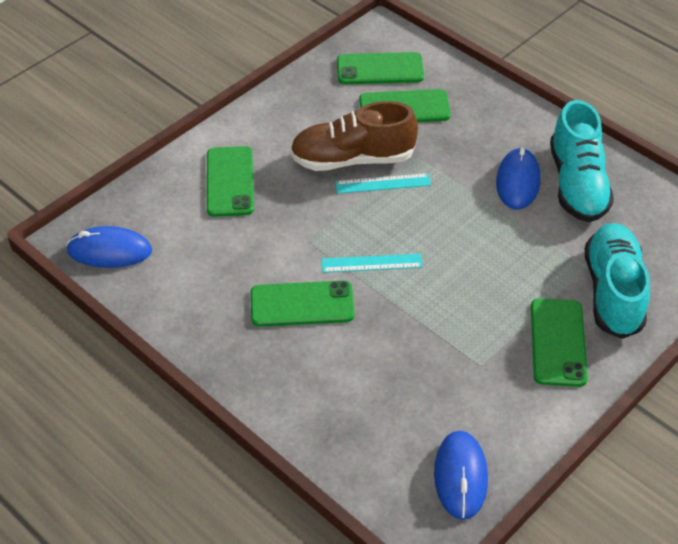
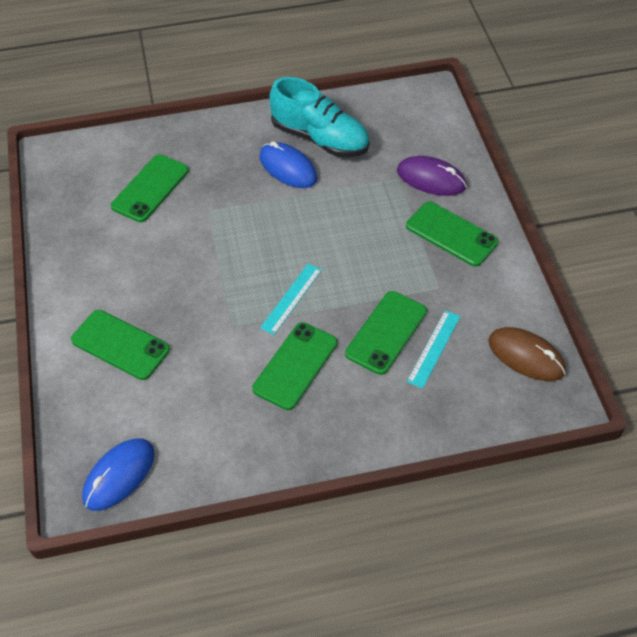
camera: 55 degrees left, 5 degrees up
(352, 159) = (173, 250): brown shoe -> none
(380, 69) = (93, 179): green phone -> green phone (386, 332)
(383, 183) = (217, 246): turquoise ruler -> turquoise ruler (434, 348)
(460, 476) = (526, 356): blue mouse -> brown mouse
(613, 292) = (431, 179): turquoise shoe -> purple mouse

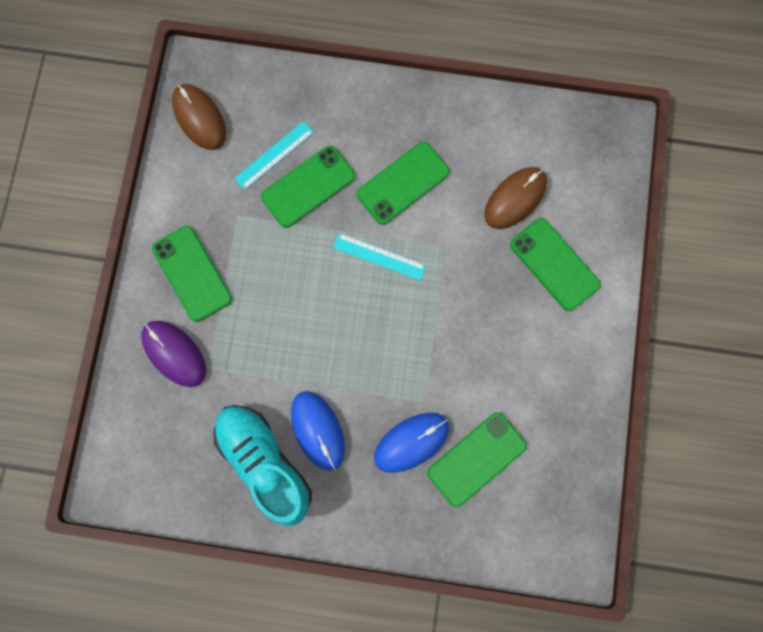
camera: 160 degrees left, 25 degrees up
(119, 475) = (583, 136): blue mouse -> blue mouse (411, 442)
(176, 389) = (515, 199): none -> brown mouse
(291, 298) = (379, 256): turquoise ruler -> turquoise ruler turned 60 degrees clockwise

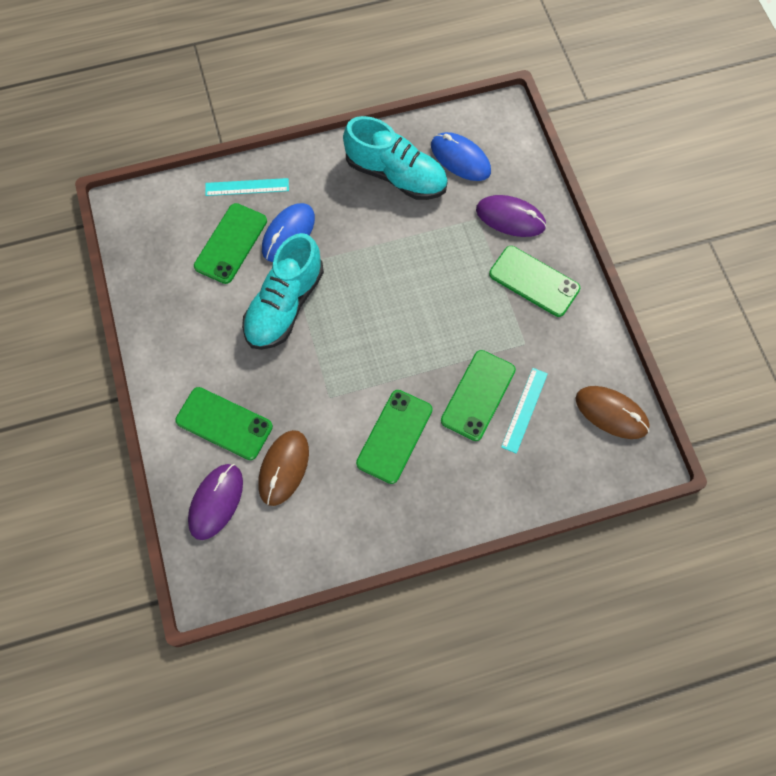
camera: 155 degrees right, 10 degrees down
(317, 430) = (367, 212): blue mouse -> blue mouse (460, 159)
(379, 256) = (384, 363): turquoise ruler -> turquoise ruler (247, 187)
(449, 360) = (284, 305): none -> turquoise shoe
(587, 195) = (216, 502): none -> purple mouse

